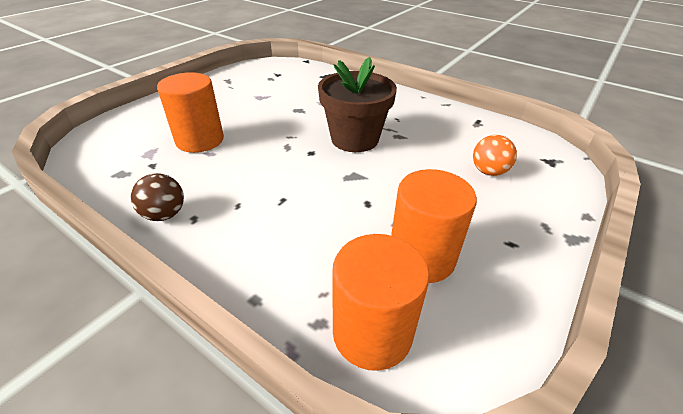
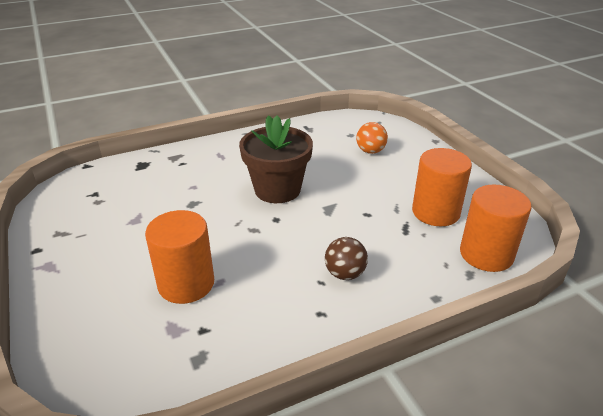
camera: 60 degrees left, 5 degrees down
(165, 214) = (302, 332): brown ball -> brown ball (345, 274)

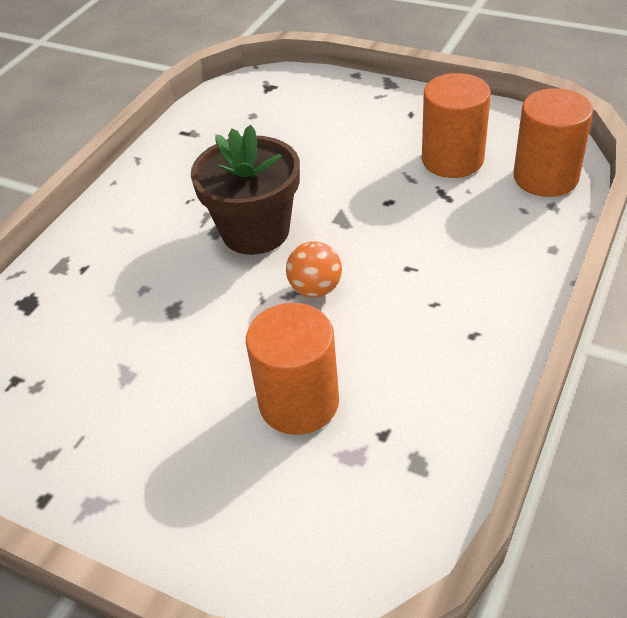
camera: 35 degrees left, 10 degrees up
(345, 274) = (446, 280): brown ball -> none
(370, 151) = (302, 124): orange ball -> orange ball (315, 289)

